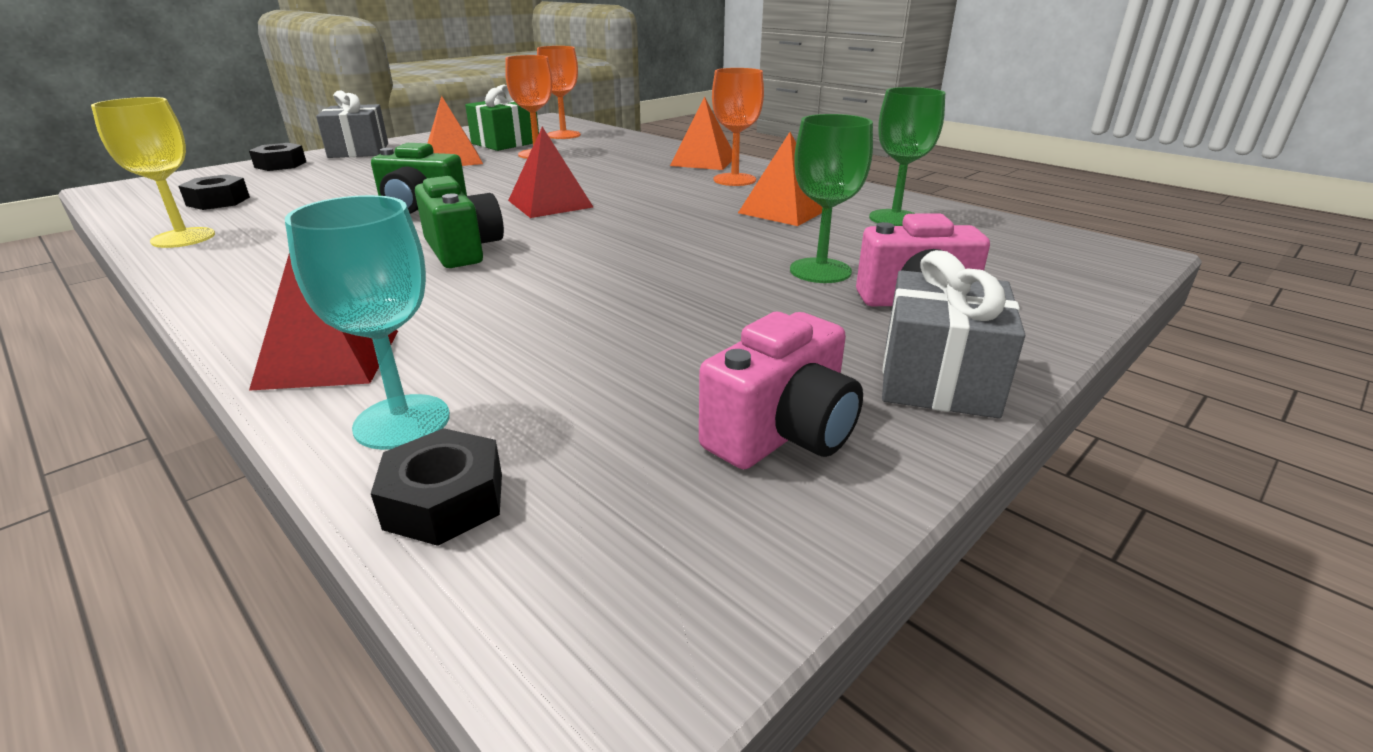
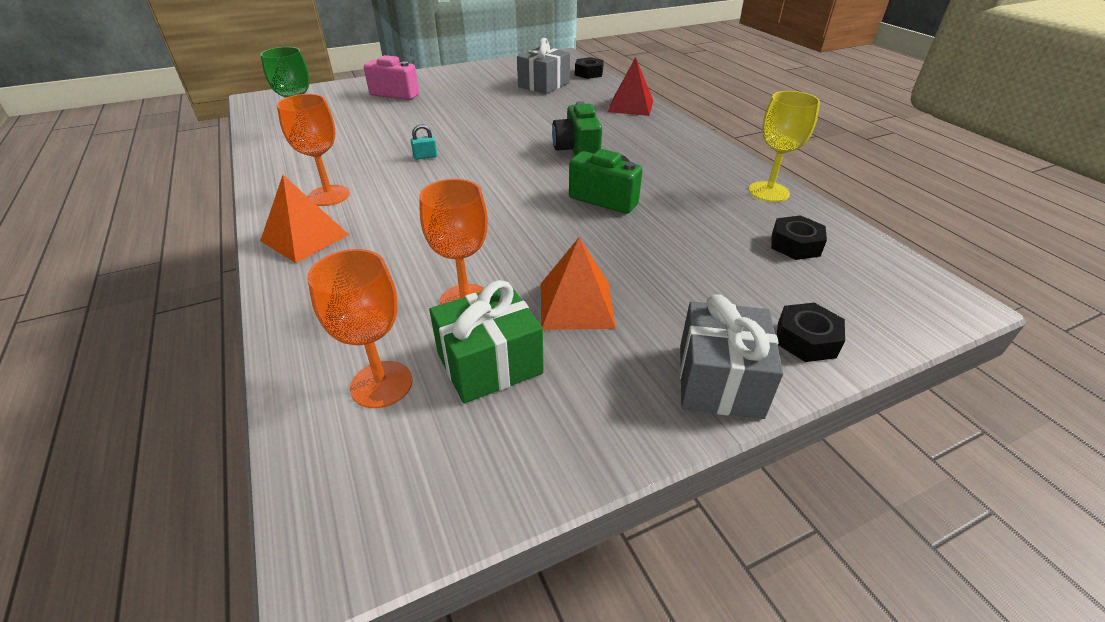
camera: 160 degrees left, 10 degrees up
(402, 422) = (601, 87): turquoise goblet -> none
(550, 203) = (505, 188): red pyramid -> none
(685, 217) = (425, 156): none -> turquoise padlock
(782, 433) = (498, 72): pink camera -> none
(784, 210) = (355, 152): orange pyramid -> none
(820, 271) = (408, 111): green goblet -> none
(938, 379) = (437, 75): grey gift -> grey gift (544, 85)

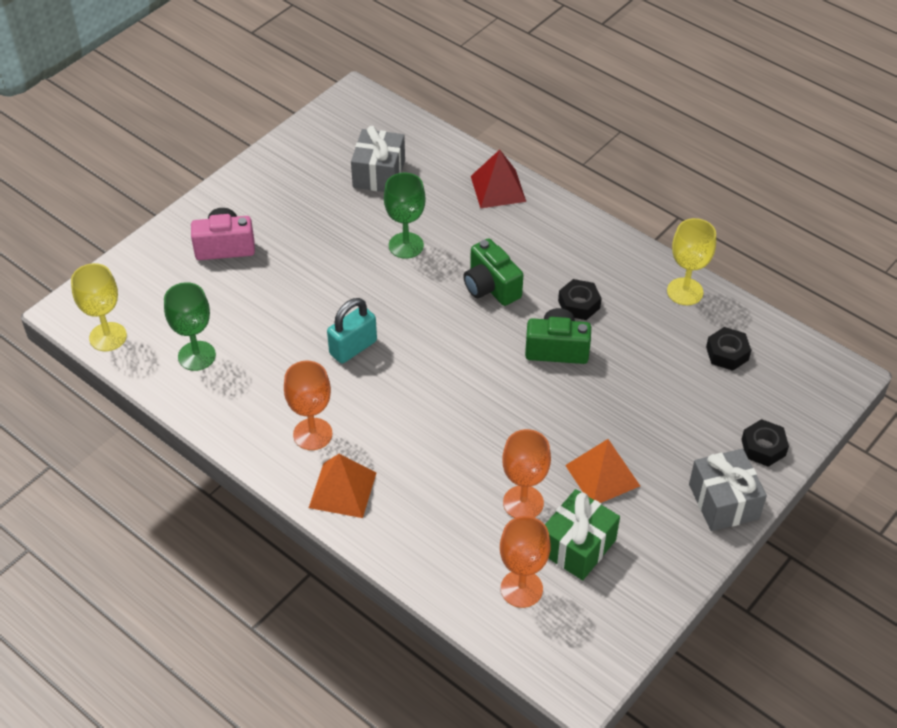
camera: 25 degrees left, 10 degrees up
(262, 114) = (108, 337): none -> yellow goblet
(425, 156) = (353, 347): turquoise padlock -> turquoise padlock, size x1.98
(528, 117) = (406, 245): none -> green goblet
(589, 73) = (413, 131): black nut -> black nut (579, 304)

